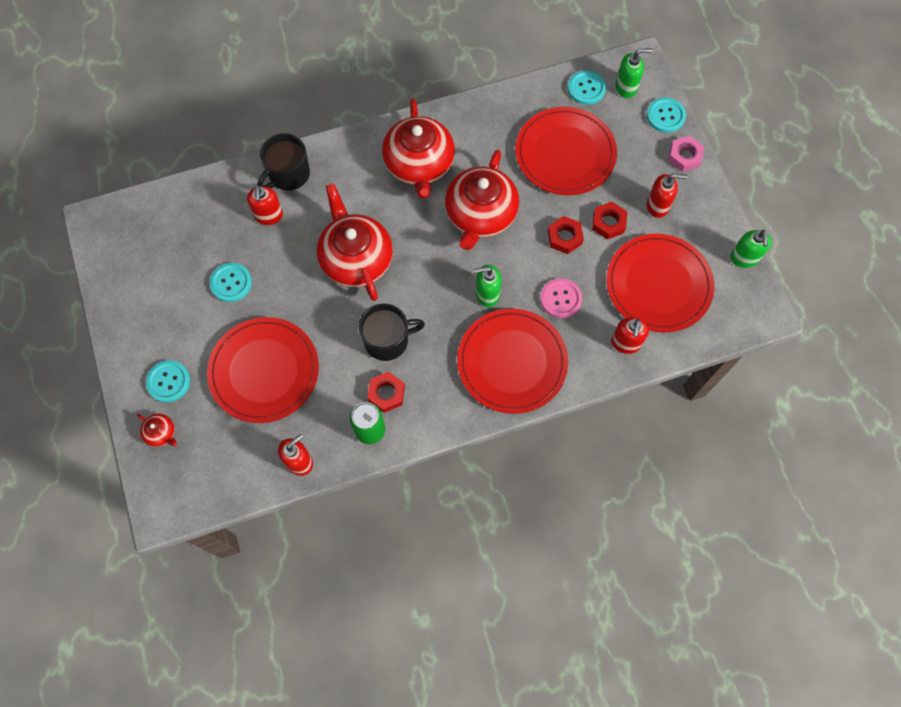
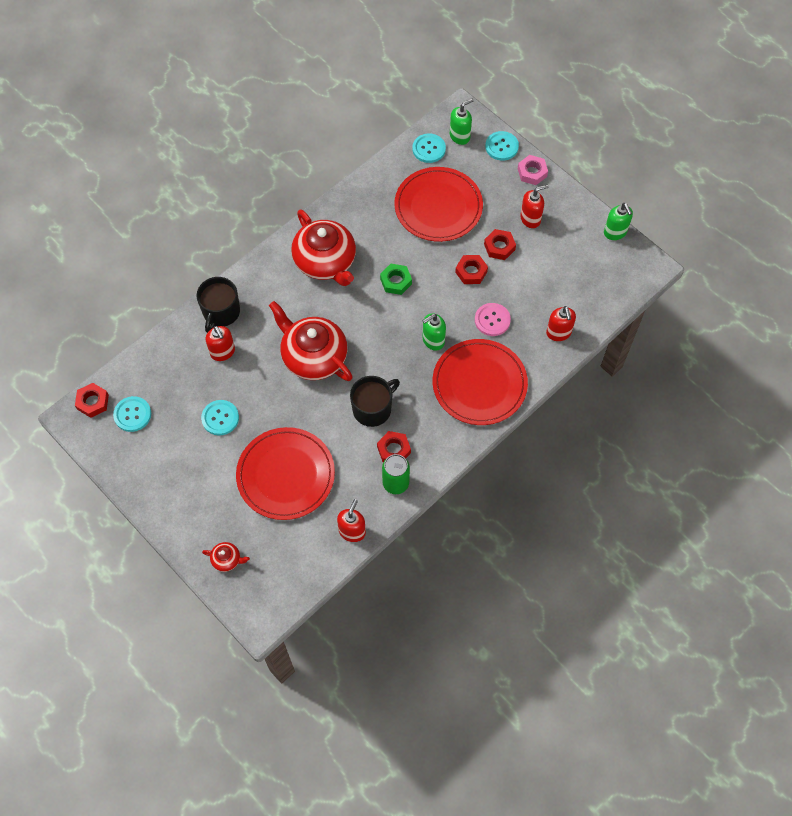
camera: 25 degrees left, 5 degrees down
(119, 213) = (93, 402): none -> red nut
(168, 382) = (210, 517): turquoise button -> turquoise button (132, 414)
(480, 215) = (396, 281): red teapot -> green nut
(658, 285) = (561, 278): red plate -> none

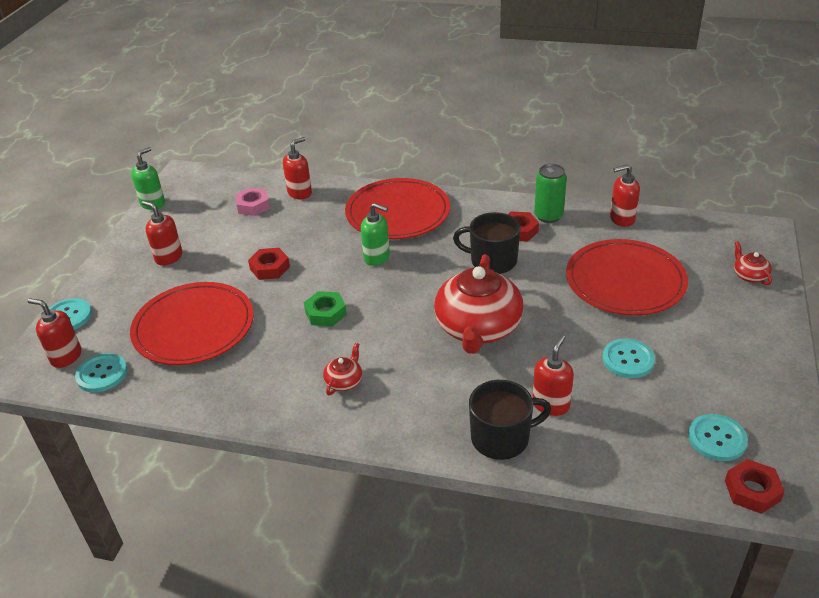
camera: 120 degrees left, 25 degrees down
(325, 261) = (344, 381): red teapot -> red teapot, size x0.42
(460, 136) = (66, 357): green soap dispenser -> red soap dispenser
(492, 320) = (319, 232): pink button -> none
(499, 247) = (222, 263): red nut -> none
(532, 172) = (99, 280): pink nut -> pink nut (253, 206)

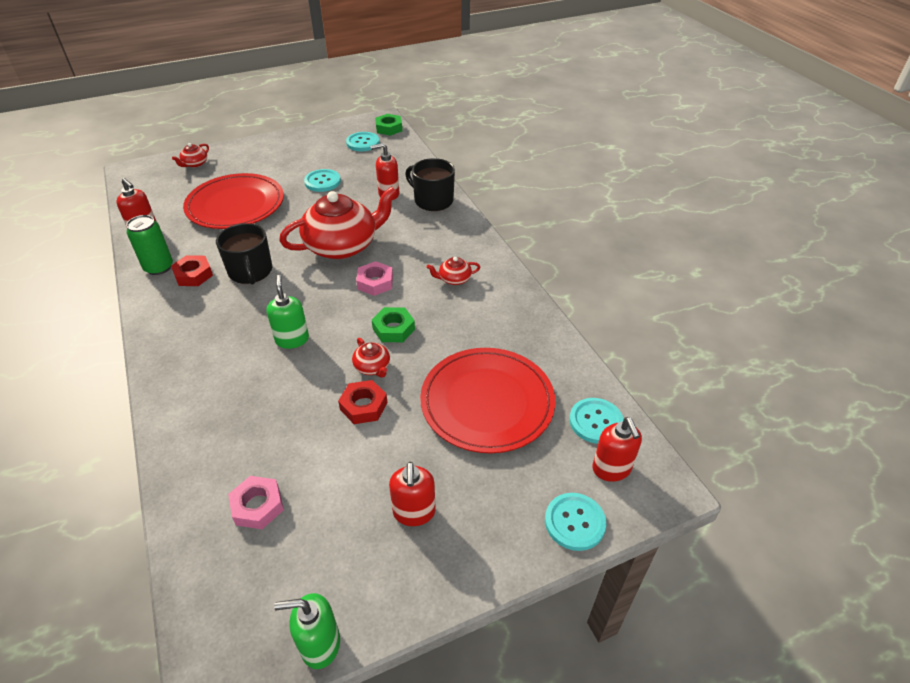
camera: 130 degrees left, 5 degrees up
(299, 285) = (372, 367): none -> red teapot
(300, 193) = (203, 475): red soap dispenser -> none
(397, 327) = (375, 282): none -> pink nut
(398, 213) = (204, 364): red plate -> none
(752, 490) = (389, 128): red nut -> green nut

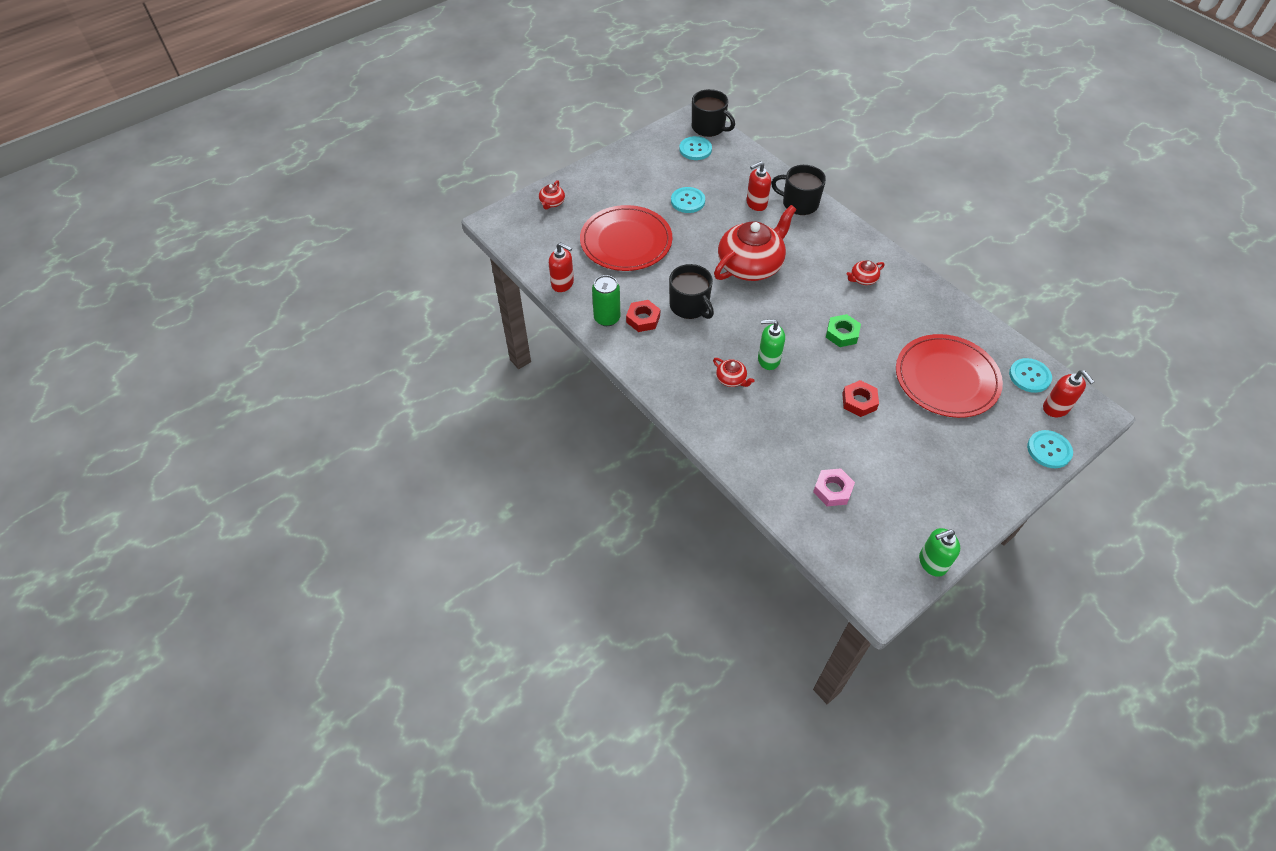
camera: 15 degrees left, 10 degrees up
(292, 339) = (768, 360): green soap dispenser -> green soap dispenser turned 60 degrees counterclockwise
(372, 367) = (846, 369): red teapot -> red teapot (731, 379)
(375, 282) = (801, 295): pink nut -> none
(389, 128) = (709, 127): green nut -> black mug
(414, 512) = (941, 469): red soap dispenser -> none

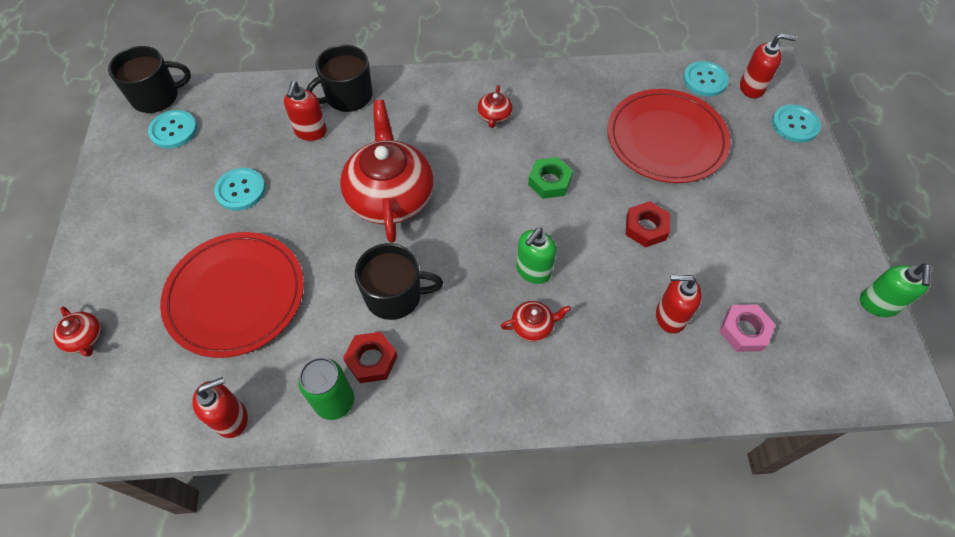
camera: 55 degrees left, 5 degrees up
(804, 445) = (670, 316): none -> red soap dispenser

